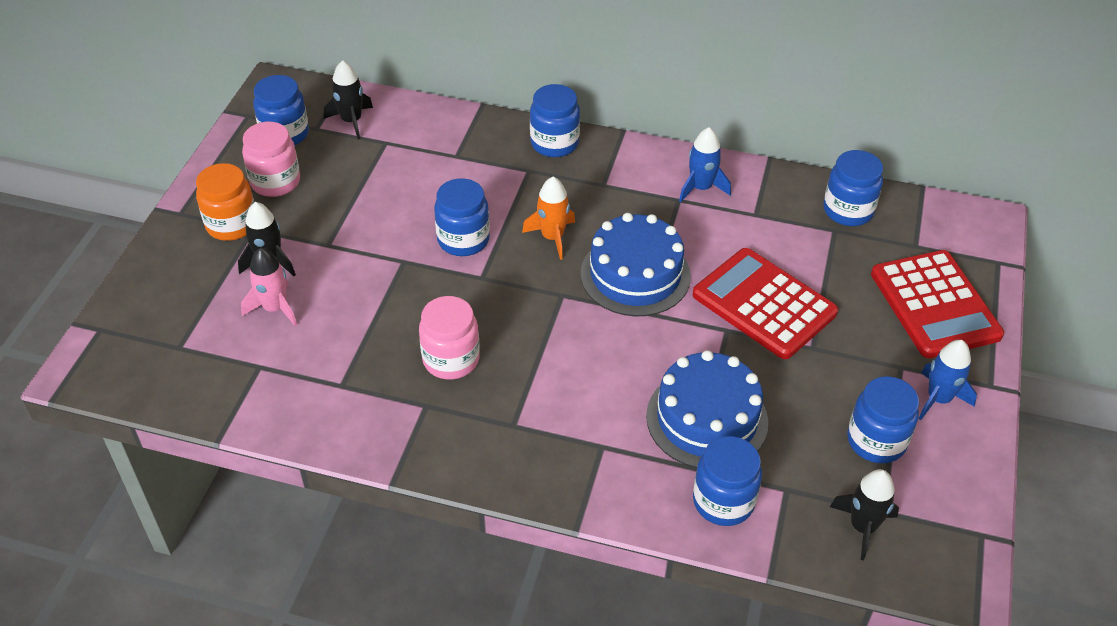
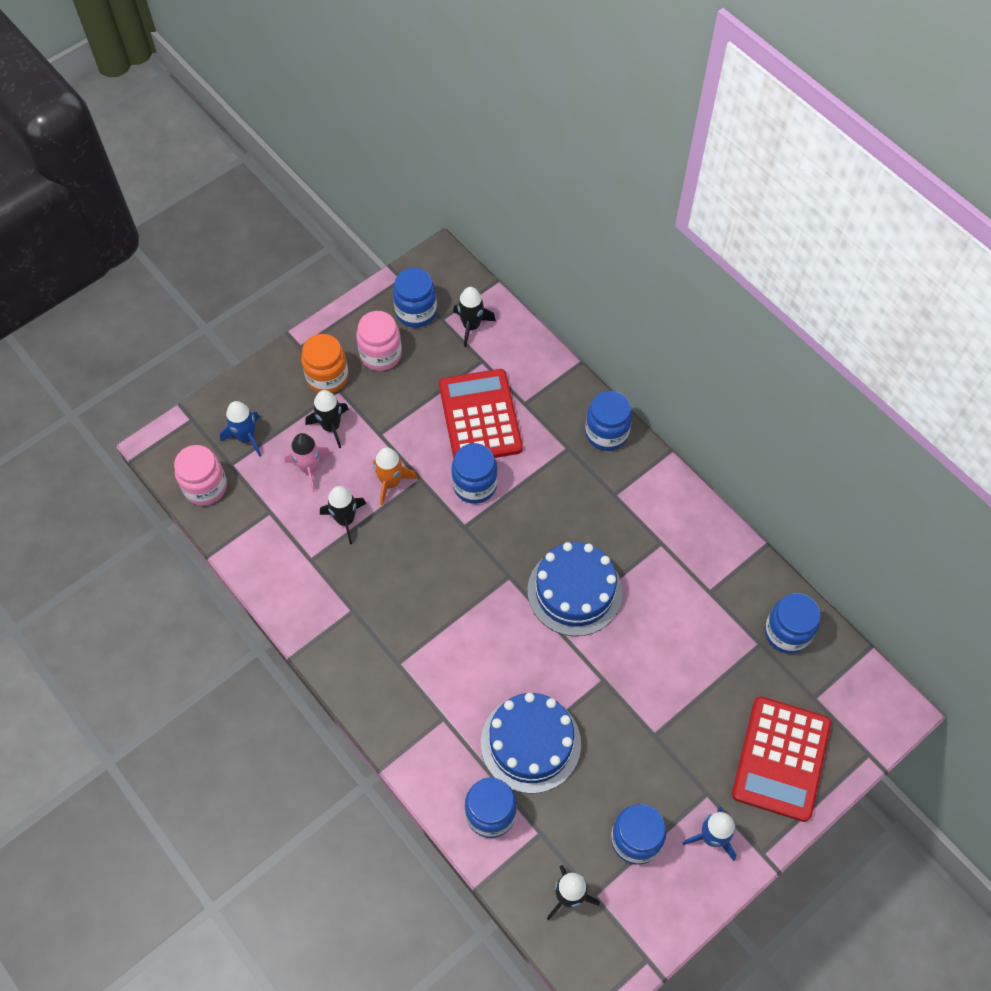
camera: 35 degrees right, 15 degrees up
(351, 332) = (345, 520): none -> black rocket
(451, 359) = (394, 584): pink jar -> pink jar (205, 487)
(552, 237) = (540, 521): orange rocket -> orange rocket (391, 482)
(701, 188) = (687, 542): blue rocket -> blue rocket (246, 437)
(764, 304) = (649, 675): red calculator -> red calculator (480, 417)

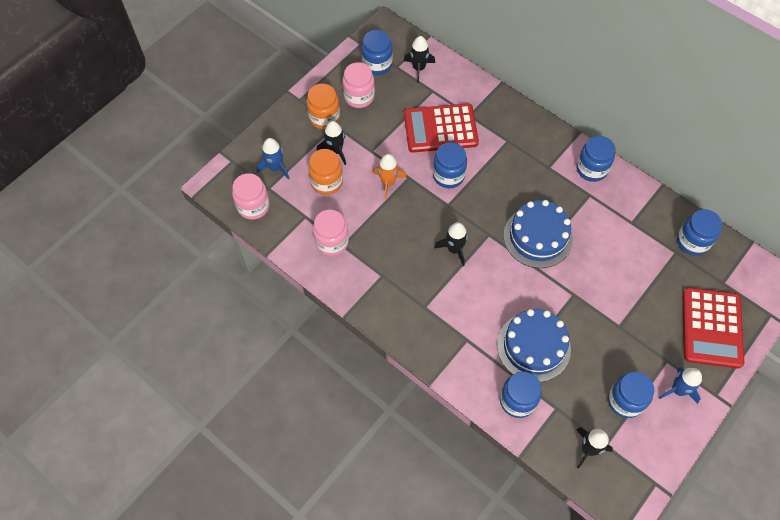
camera: 10 degrees left, 0 degrees up
(297, 553) = (332, 242): none -> pink jar
(309, 468) = (327, 182): pink rocket -> orange jar
(345, 520) = (361, 213): black rocket -> black rocket (454, 249)
(480, 417) = (440, 129): red calculator -> red calculator turned 75 degrees counterclockwise
(606, 433) = (532, 127): blue jar -> blue jar (591, 169)

